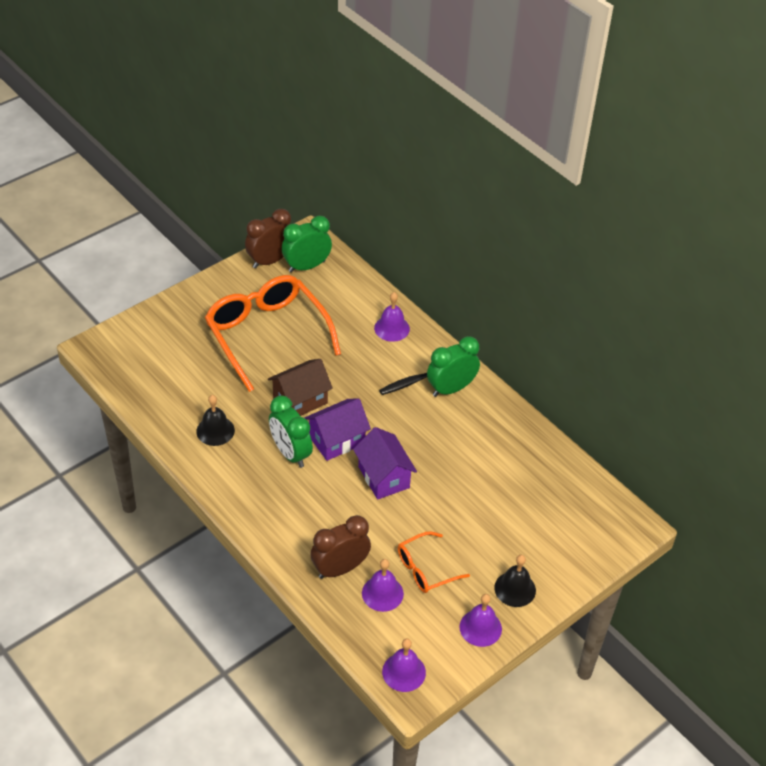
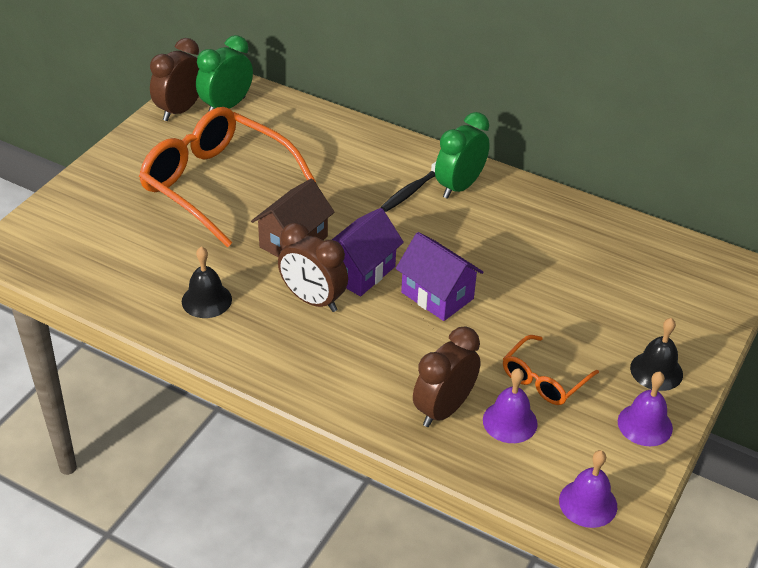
camera: 20 degrees left, 5 degrees down
(290, 453) = (313, 300): green clock -> brown clock
(392, 328) = (358, 144): purple bell -> none

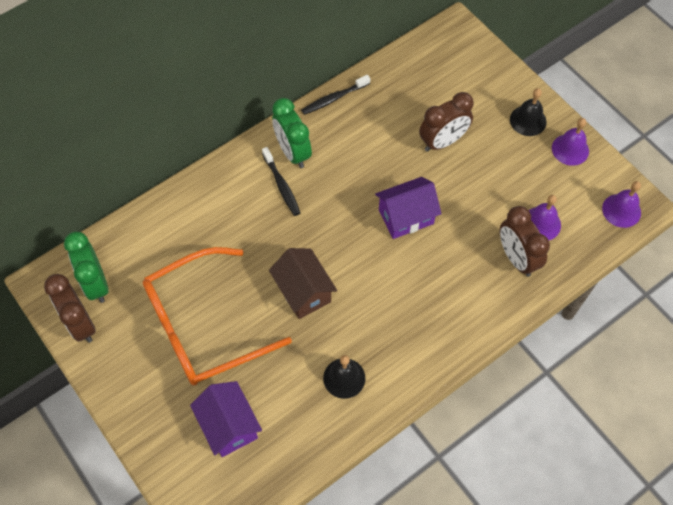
camera: 65 degrees left, 20 degrees up
(313, 300) = (376, 301): brown clock -> brown clock (443, 142)
(360, 271) = (358, 257): purple house -> purple house (229, 426)
(544, 379) = (512, 187): orange glasses -> none
(552, 197) = (334, 98): none -> black toothbrush

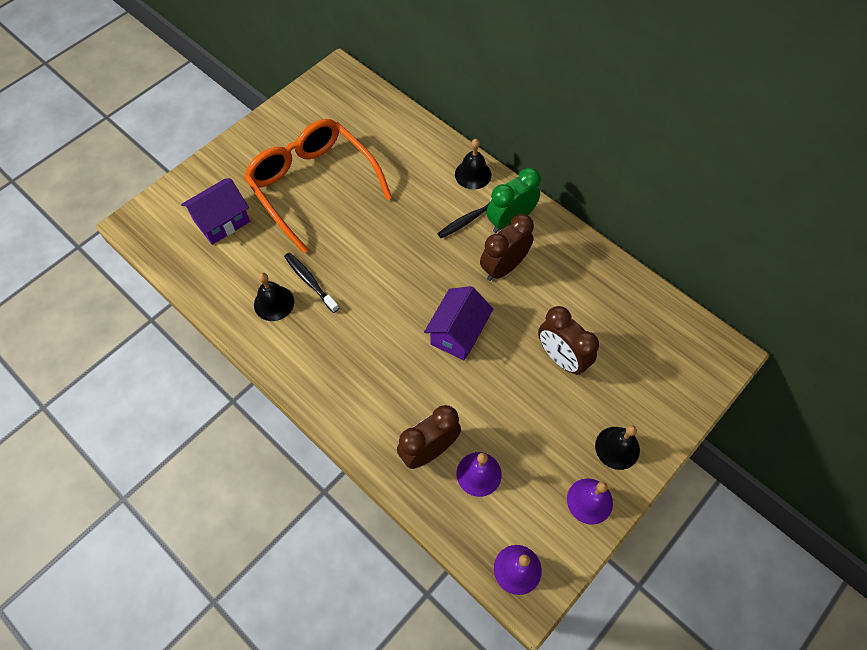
camera: 80 degrees right, 0 degrees up
(80, 324) = (304, 102): brown clock -> brown clock (503, 267)
(96, 283) = (342, 104): green clock -> none
(228, 173) = (473, 174): none -> black bell
(303, 292) = (358, 256): brown house -> none
(334, 98) = (586, 247): black toothbrush -> black toothbrush (310, 282)
(406, 217) = (458, 333): purple house -> purple house turned 60 degrees clockwise

